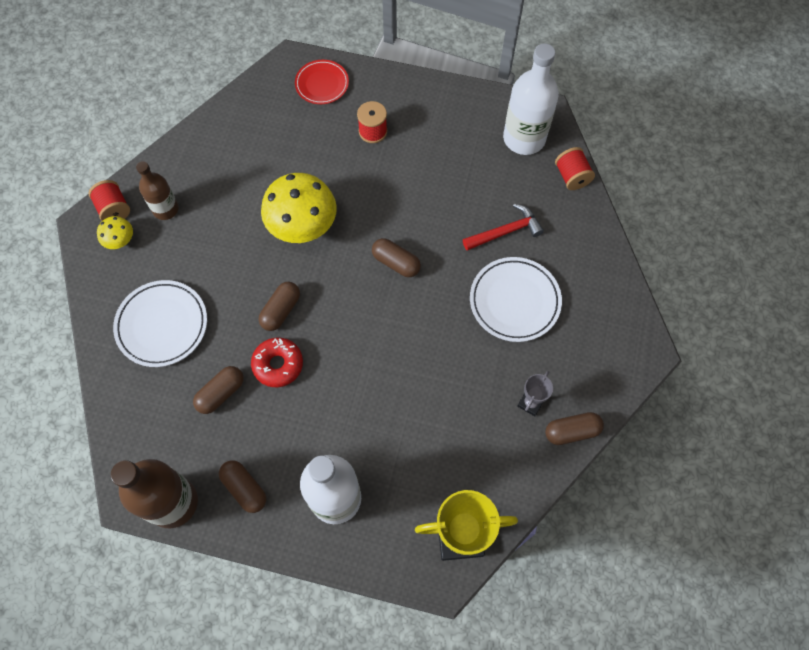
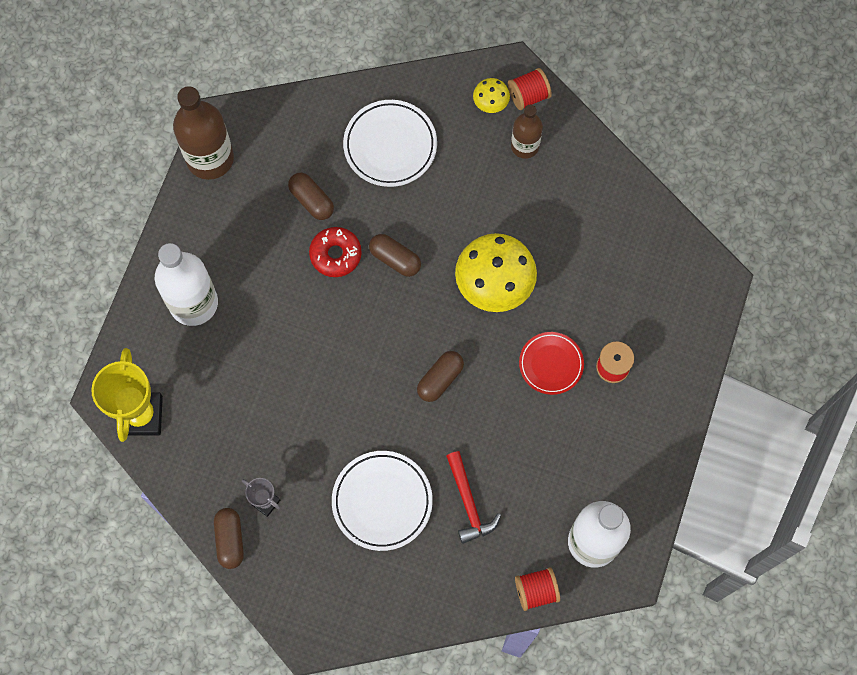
camera: 95 degrees right, 5 degrees up
(244, 488) = (214, 221): brown capsule -> none
(322, 84) = (682, 313): red plate -> red plate (551, 364)

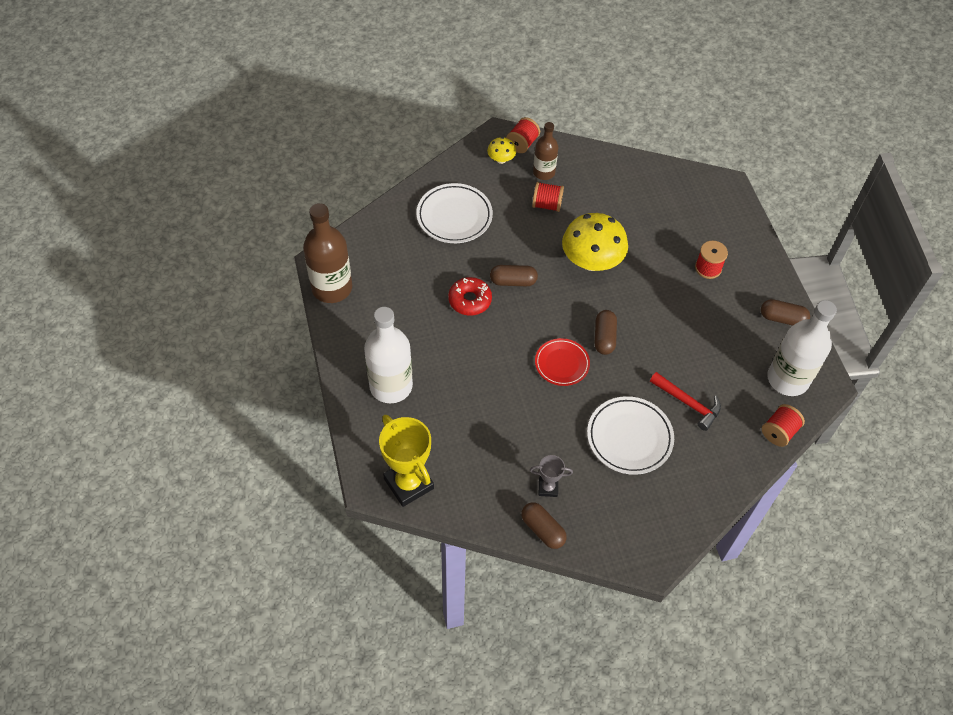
camera: 35 degrees left, 15 degrees down
(311, 200) = (426, 276): brown capsule -> brown capsule (782, 318)
(498, 188) = (547, 205): none -> red spool
(551, 364) = (668, 288): red plate -> red plate (562, 364)

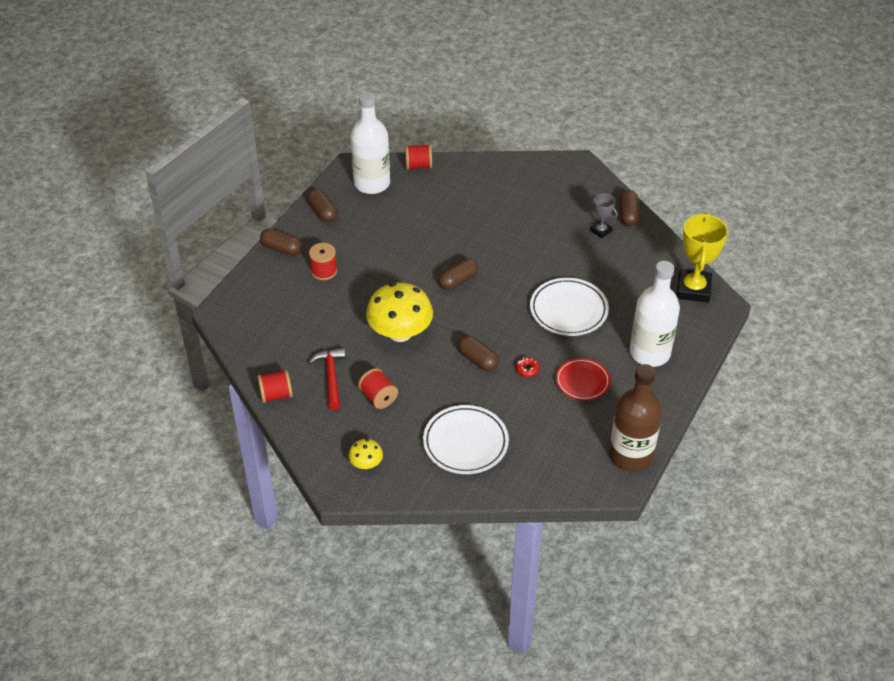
camera: 135 degrees left, 10 degrees down
(470, 300) = (527, 369): red donut -> red donut, size x0.54
(522, 144) = (330, 464): red spool -> red spool (276, 395)
(544, 172) = (345, 425): brown bottle -> none
(562, 364) = (508, 286): red plate -> red plate (582, 381)
(629, 437) = (515, 221): white plate -> white plate (568, 310)
(688, 403) = (453, 212): red hammer -> red hammer (331, 377)
(762, 262) = (281, 249): none -> brown capsule

